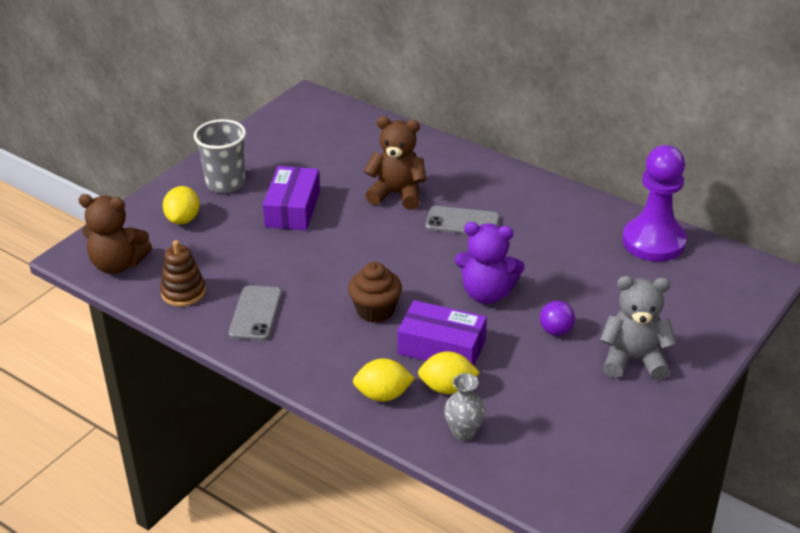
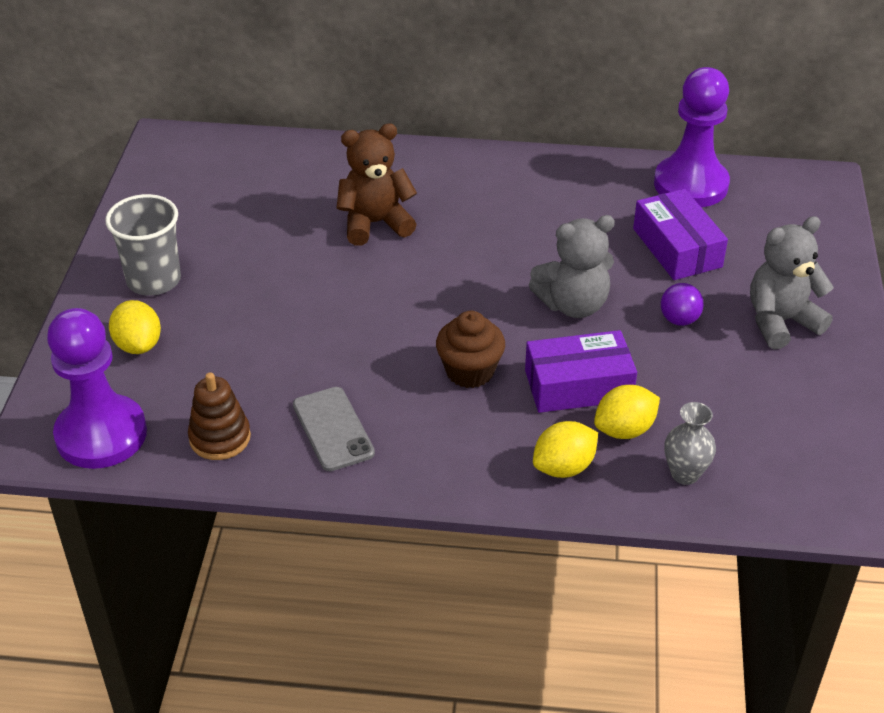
camera: 30 degrees left, 5 degrees up
(118, 264) = (101, 434): brown teddy bear -> purple pawn
(292, 209) = (266, 283): purple box -> purple box (677, 248)
(462, 222) = (476, 231): grey phone -> none
(487, 293) = (573, 305): purple teddy bear -> grey teddy bear

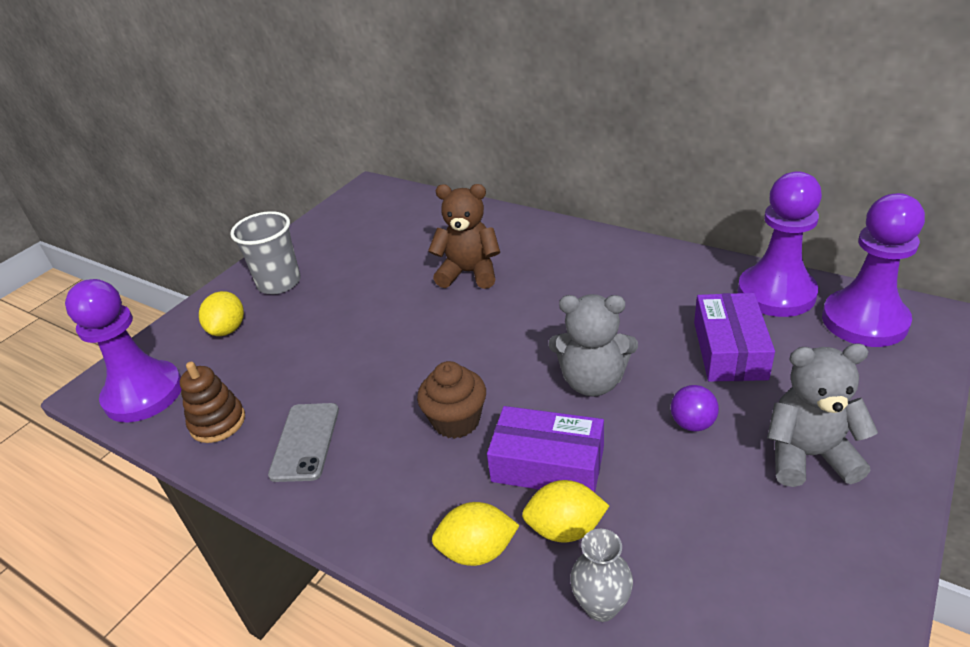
camera: 30 degrees right, 5 degrees down
(775, 196) = (864, 321): none -> purple pawn

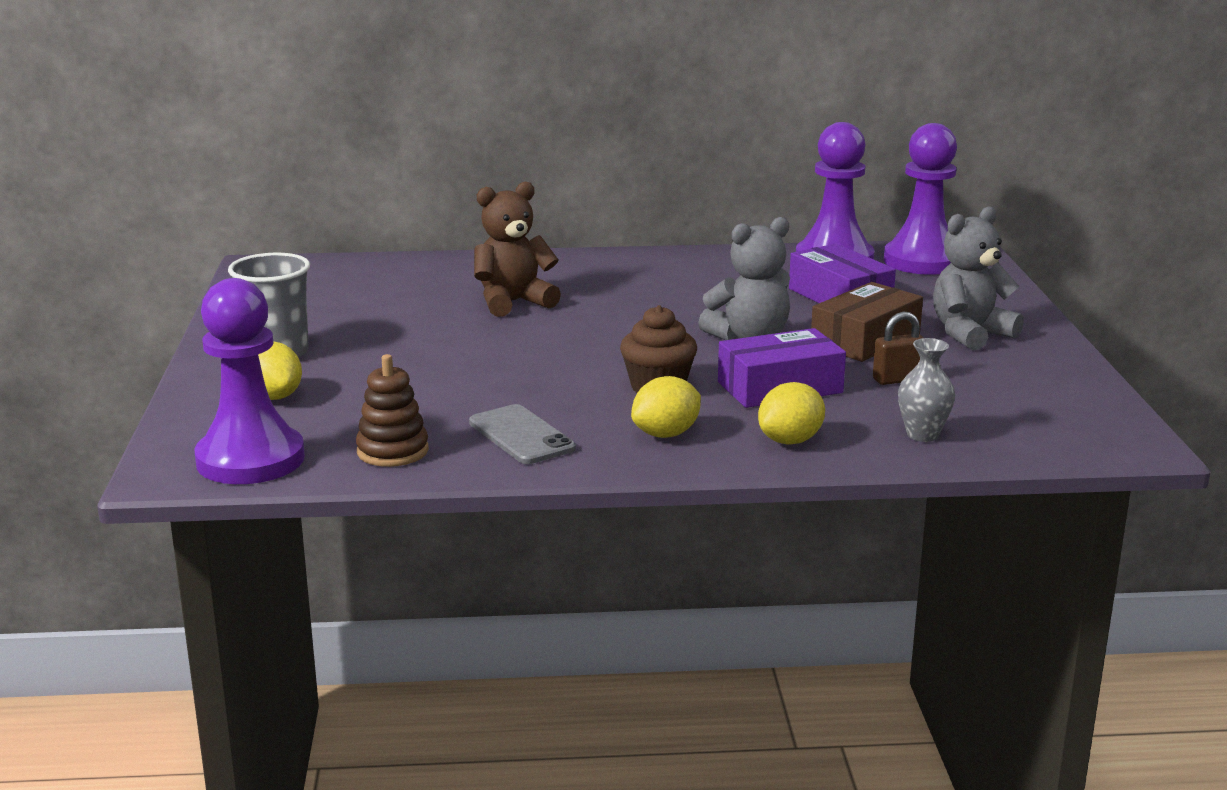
camera: 40 degrees left, 15 degrees down
(565, 529) = (843, 412): yellow lemon -> yellow lemon (666, 434)
(664, 500) = (898, 379): none -> brown padlock
(692, 423) = (865, 340): purple ball -> brown box

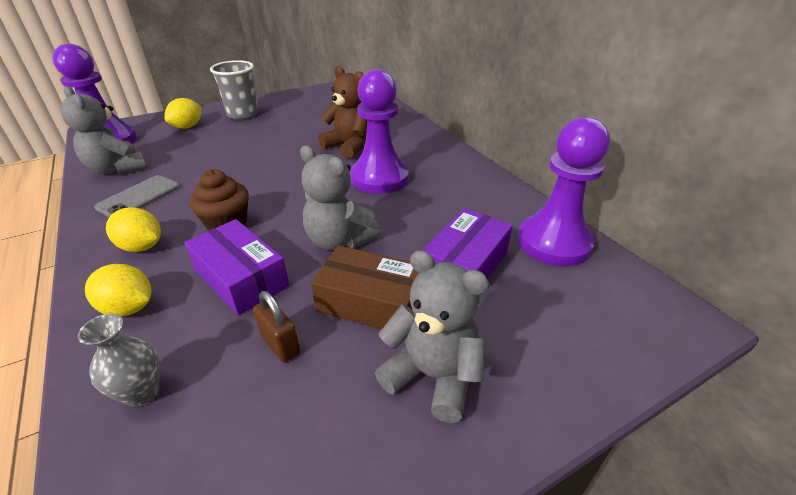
camera: 65 degrees right, 15 degrees up
(392, 451) = (117, 168): brown stacking toy -> grey teddy bear
(922, 261) = (613, 295): purple pawn -> purple pawn (379, 178)

